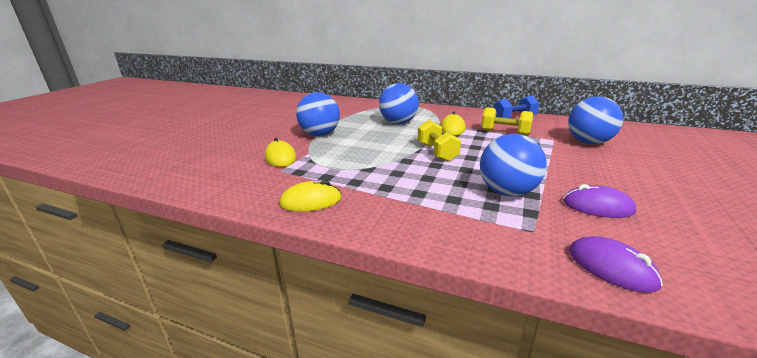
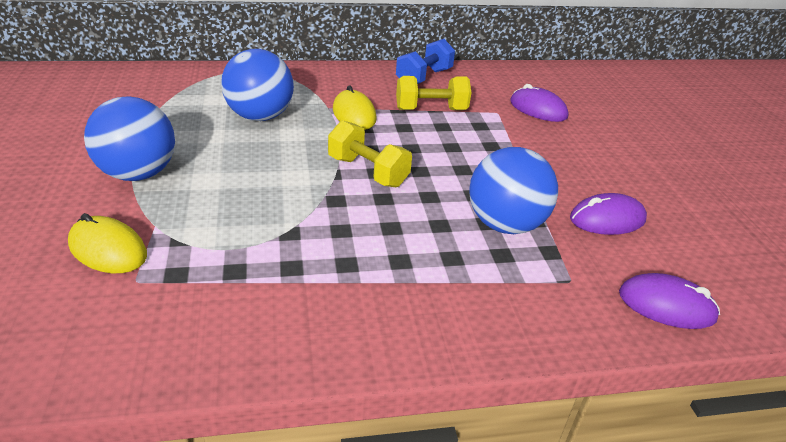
camera: 35 degrees left, 10 degrees up
(311, 201) = (253, 330): yellow mouse -> none
(588, 142) = (538, 109): blue ball -> purple mouse

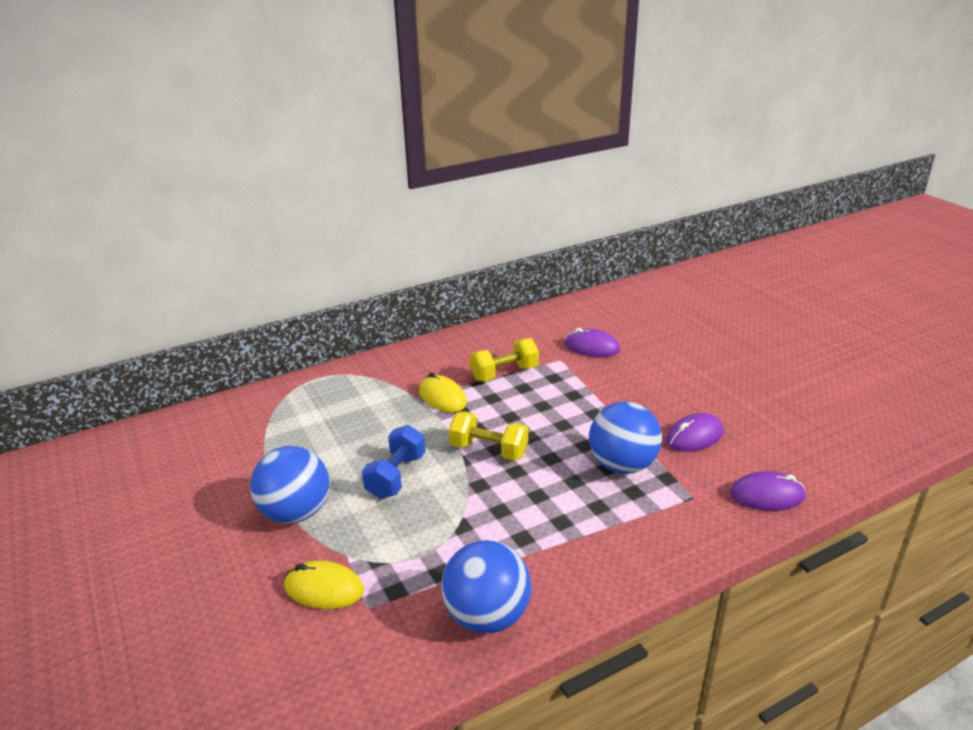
camera: 15 degrees left, 5 degrees down
(260, 116) = (362, 424): blue ball -> blue ball (487, 616)
(423, 77) = (479, 341): blue dumbbell -> blue dumbbell (396, 476)

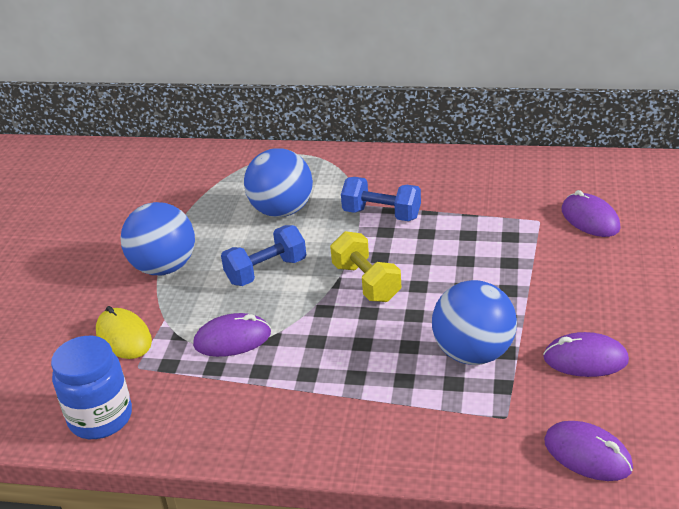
camera: 40 degrees right, 5 degrees up
(383, 669) = (100, 418): none -> blue jar
(429, 542) = (232, 339): none -> purple mouse
(442, 397) = (381, 214): yellow mouse -> blue dumbbell
(487, 616) = (210, 421): blue ball -> blue ball (282, 210)
(504, 373) = (466, 213): yellow dumbbell -> none

